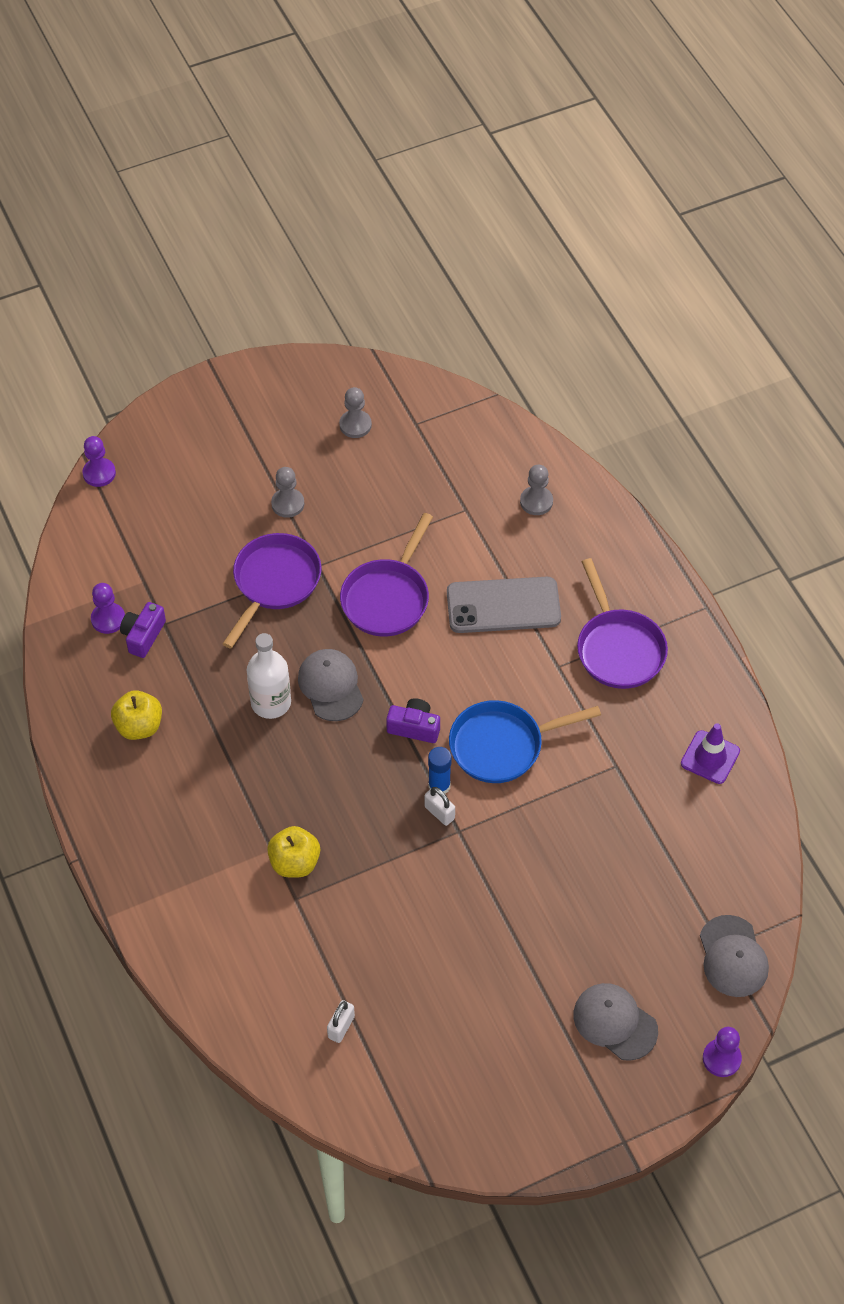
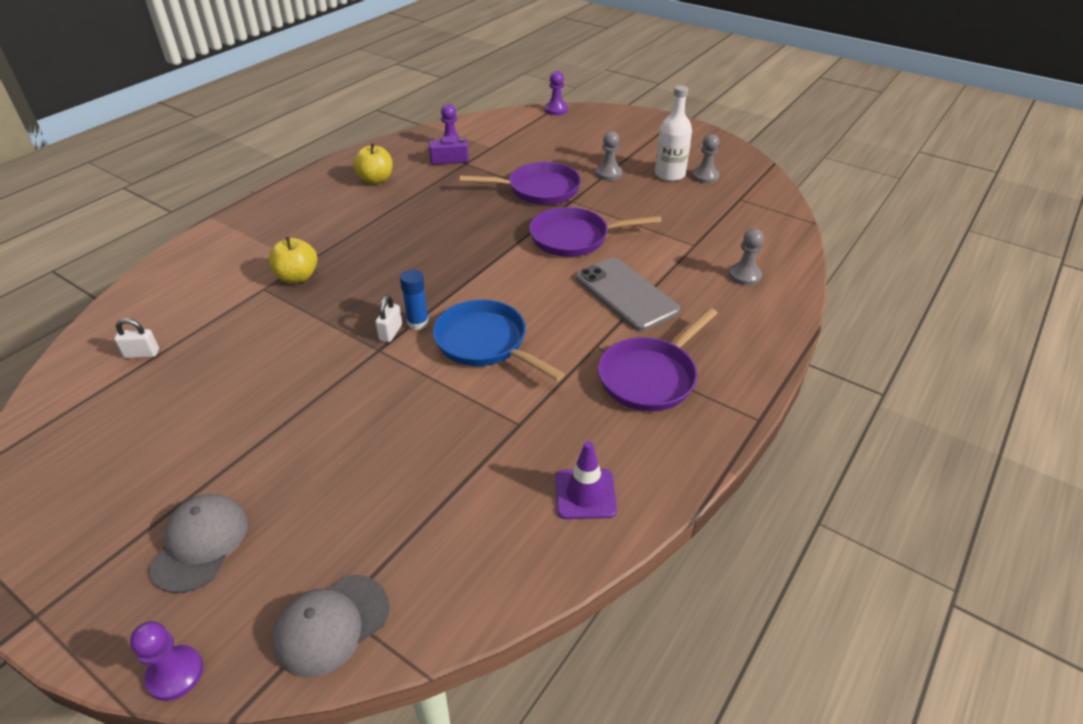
camera: 60 degrees right, 15 degrees down
(271, 702) = (436, 221): white bottle -> white bottle (670, 174)
(331, 686) = (472, 240): grey cap -> none
(414, 727) = (466, 290): purple camera -> none

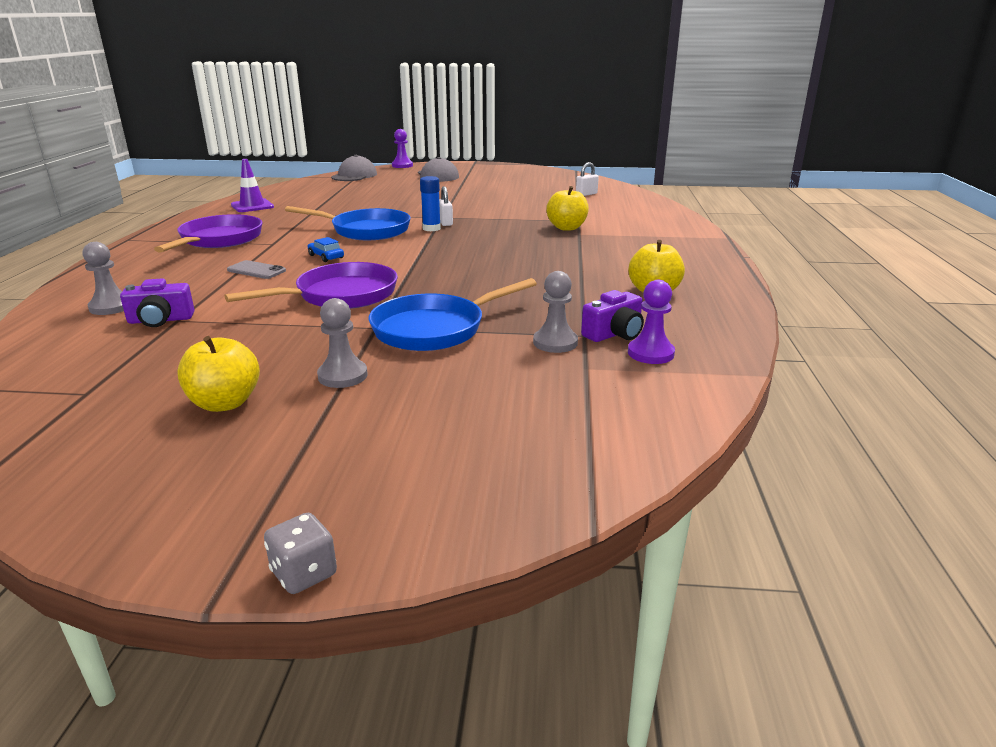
camera: 150 degrees right, 15 degrees down
(539, 190) = (434, 329): purple pan -> blue pan
(556, 110) = (579, 494): purple pawn -> none
(556, 299) = (326, 256): none -> blue car
(626, 294) = (256, 270): grey phone -> grey phone, size x0.48
(654, 114) = (304, 573): none -> grey dice
(670, 174) = (225, 403): white bottle -> yellow apple
(705, 177) = (149, 417): grey pawn -> grey pawn (555, 343)
(706, 248) = (160, 320): none -> purple camera

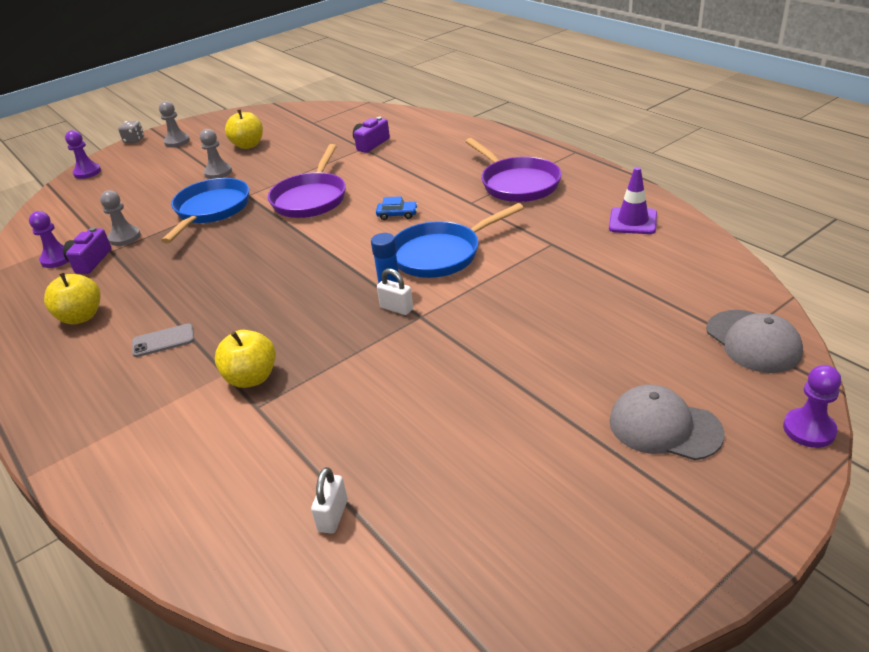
camera: 140 degrees right, 10 degrees up
(111, 307) = (416, 134): grey pawn -> grey pawn (177, 142)
(256, 270) = (410, 183): grey phone -> grey phone (163, 341)
(496, 512) = (87, 172): none -> purple pawn

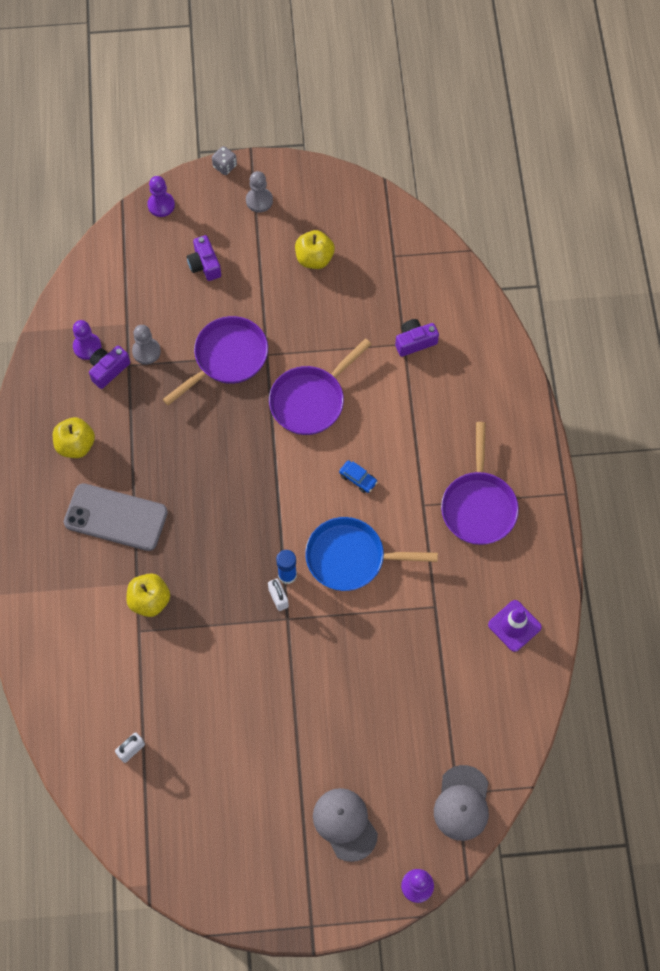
camera: 30 degrees right, 30 degrees up
(150, 181) = (204, 265): none -> purple camera
(163, 341) = (116, 517): grey phone -> grey phone, size x2.07
(211, 210) = (227, 358): blue pan -> purple pan
(218, 172) = (264, 293): grey pawn -> none

